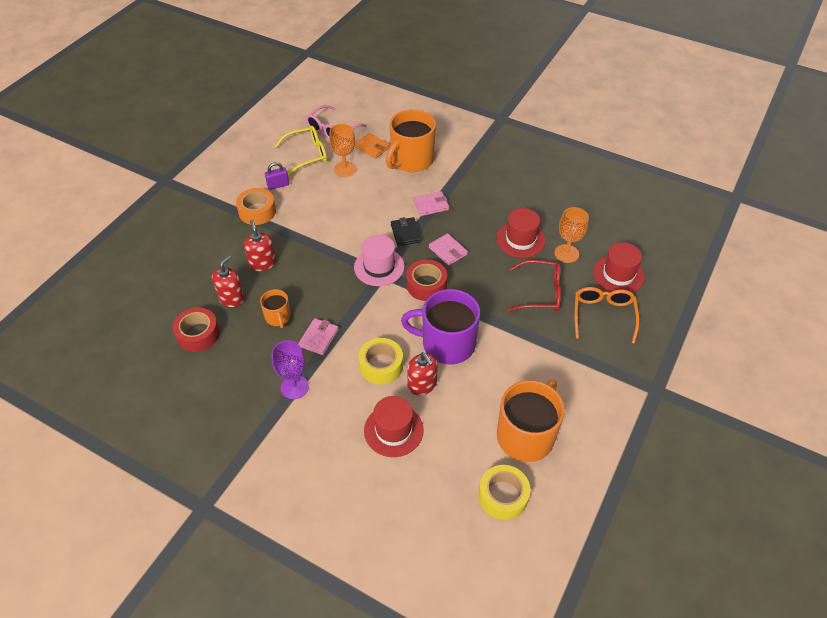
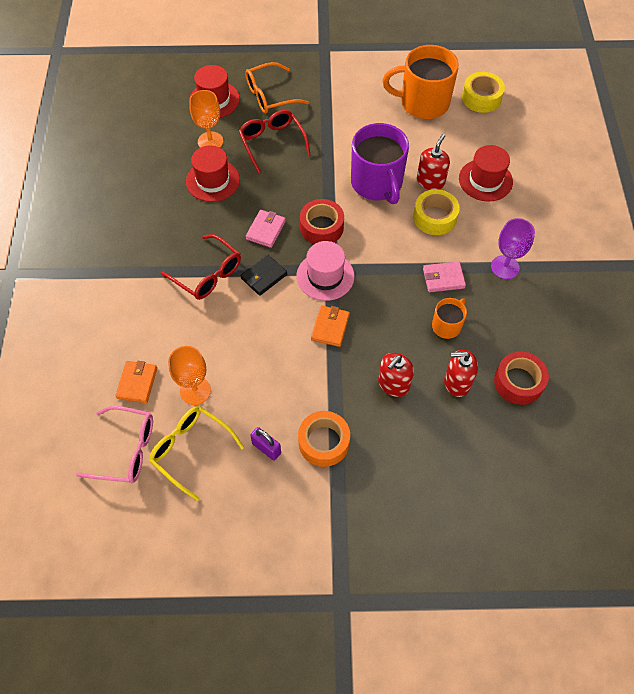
camera: 120 degrees left, 10 degrees up
(334, 250) = (330, 327): none -> orange wallet
(411, 160) = (140, 329): orange mug -> none
(431, 205) = (207, 274): pink wallet -> red glasses

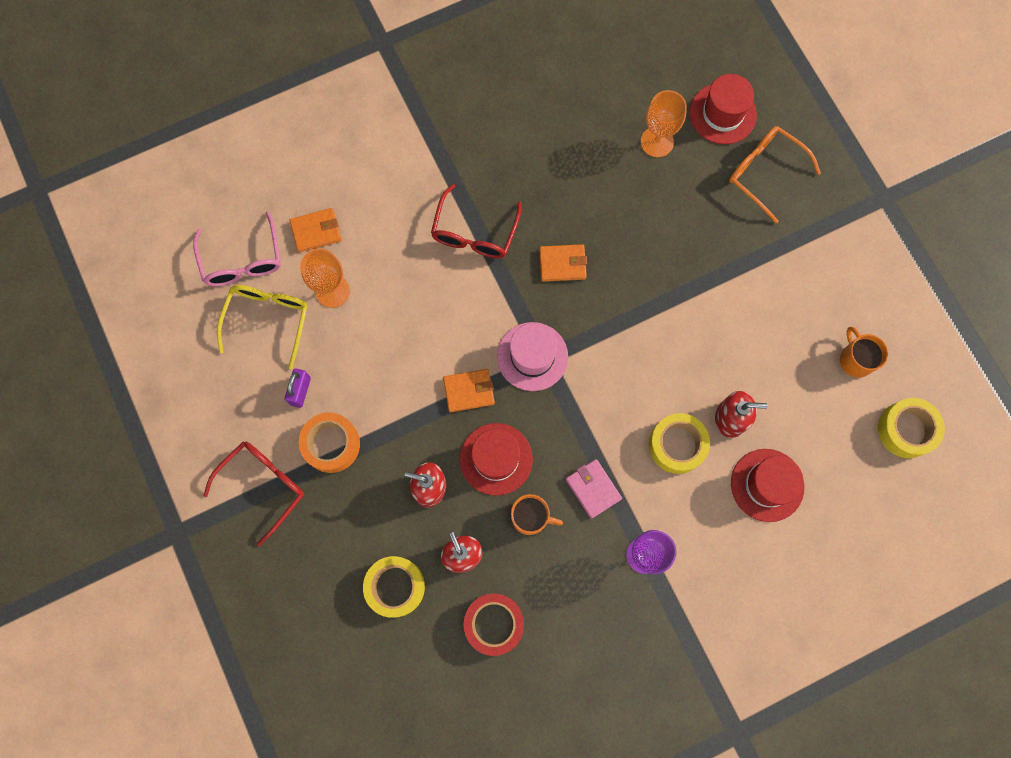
camera: 65 degrees right, 15 degrees up
(213, 180) = (602, 173): red hat -> red hat (496, 459)
(264, 276) = (500, 291): black wallet -> none
(266, 230) = (562, 264): pink wallet -> orange wallet
(272, 143) = (691, 211): red glasses -> red glasses (263, 487)
(321, 227) = (597, 323): red tape -> none
(377, 183) = (694, 357): purple mug -> none
(423, 103) = (855, 359): orange mug -> orange mug, size x0.51
(462, 440) = (395, 587): none -> yellow tape

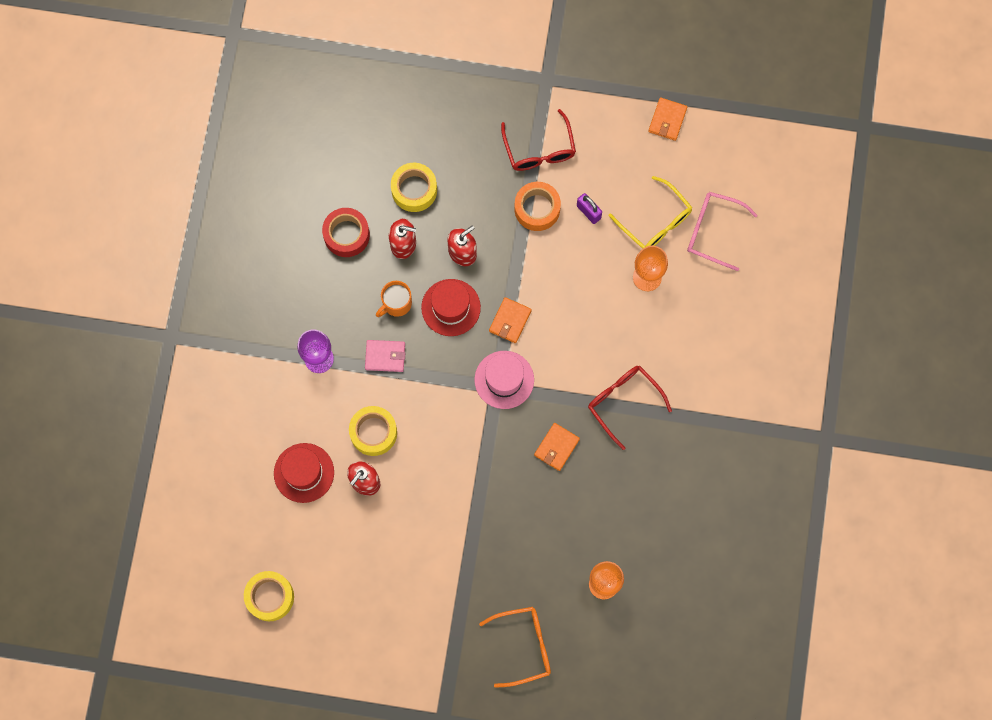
camera: 125 degrees right, 0 degrees up
(316, 231) = (700, 294): orange wallet -> orange wallet (667, 120)
(722, 114) = (592, 651): red hat -> none
(855, 359) = (342, 601): orange mug -> none

